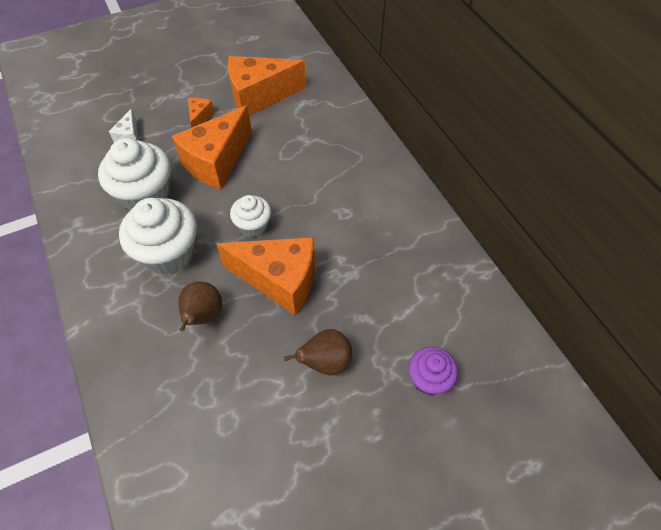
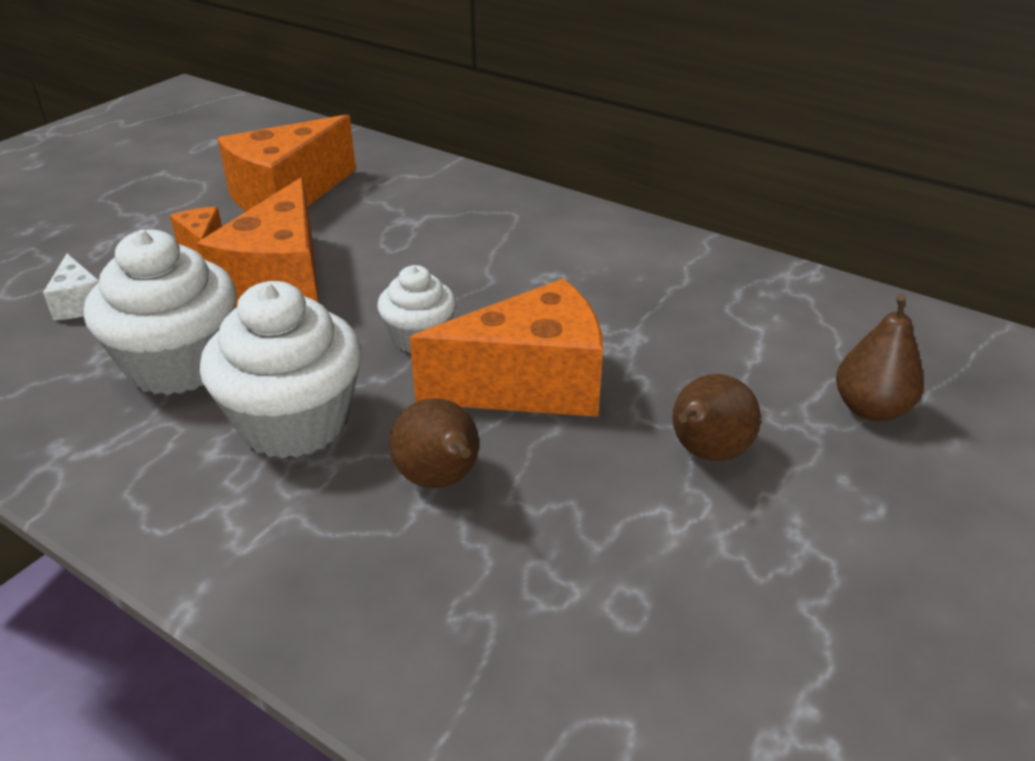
camera: 30 degrees left, 20 degrees down
(428, 379) = (870, 409): purple cupcake -> brown pear

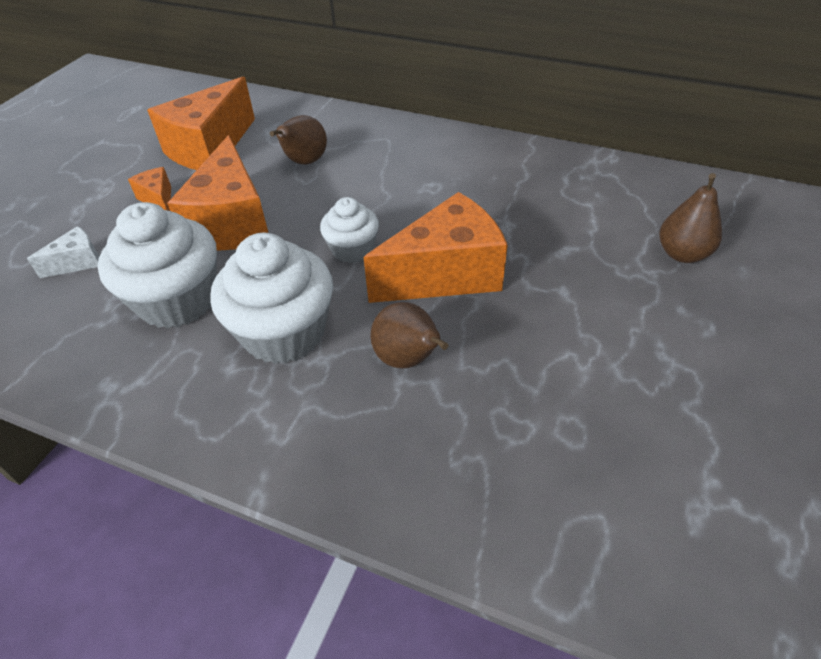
camera: 10 degrees left, 10 degrees up
(79, 303) = (78, 262): white cheese -> white cheese turned 90 degrees counterclockwise
(706, 453) = (585, 306): brown pear -> brown pear (304, 162)

